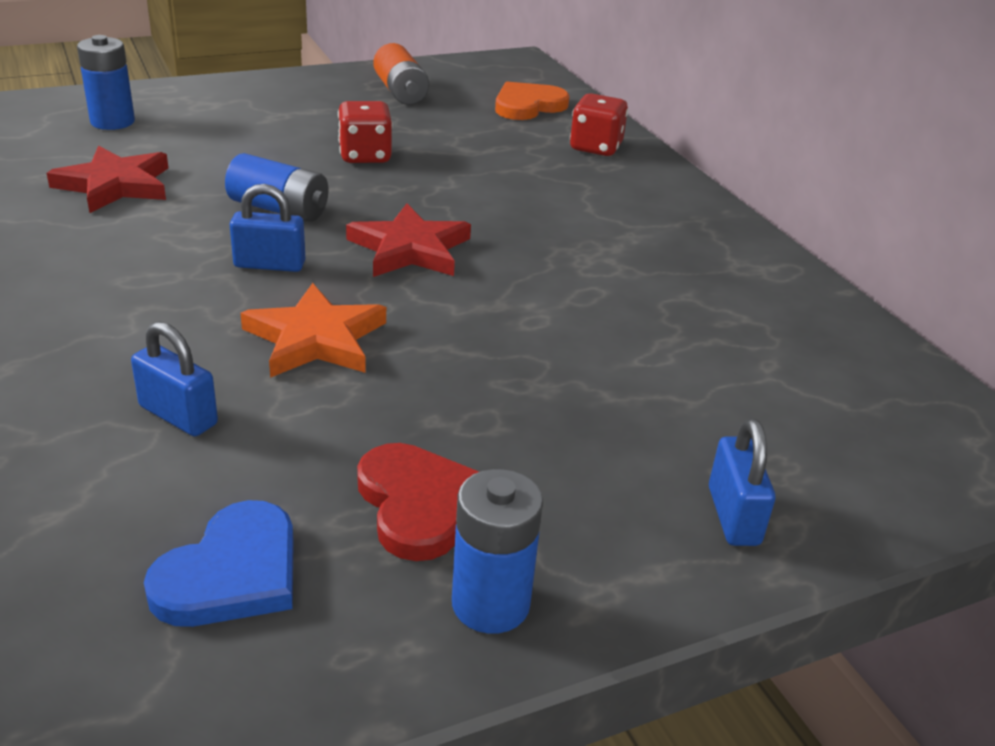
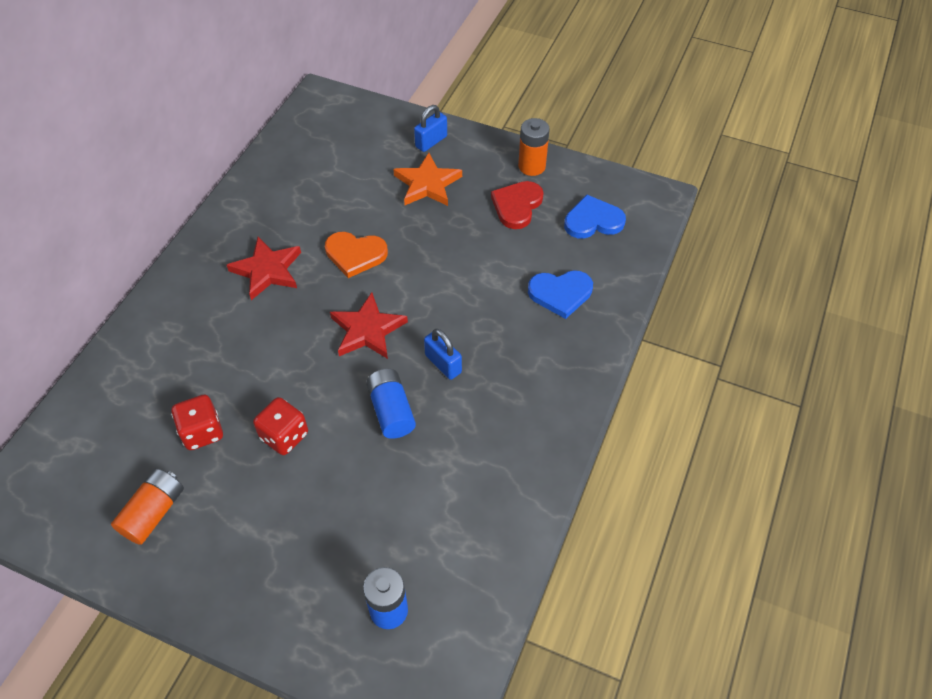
camera: 130 degrees left, 20 degrees up
(115, 185) = (455, 505): red star -> red star (267, 270)
(178, 415) = (560, 294): blue padlock -> blue heart
(315, 339) = (473, 299): orange star -> orange star (427, 184)
(490, 604) = (531, 166): blue battery -> orange battery
(528, 105) = (105, 427): orange heart -> orange heart (355, 255)
(595, 147) = (148, 348): red dice -> red dice (202, 432)

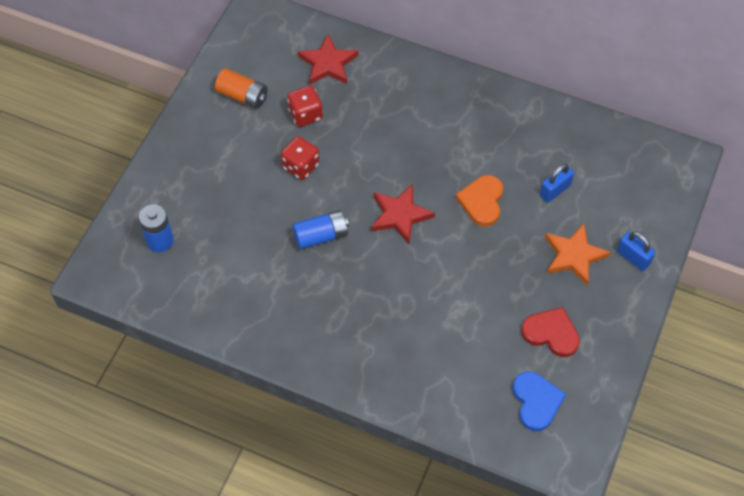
camera: 90 degrees right, 5 degrees up
(267, 270) = (461, 138): red star -> red star (328, 63)
(443, 364) = (366, 272): blue padlock -> blue padlock (555, 190)
(531, 166) = (607, 348): orange battery -> none
(560, 294) = (443, 366): blue heart -> none

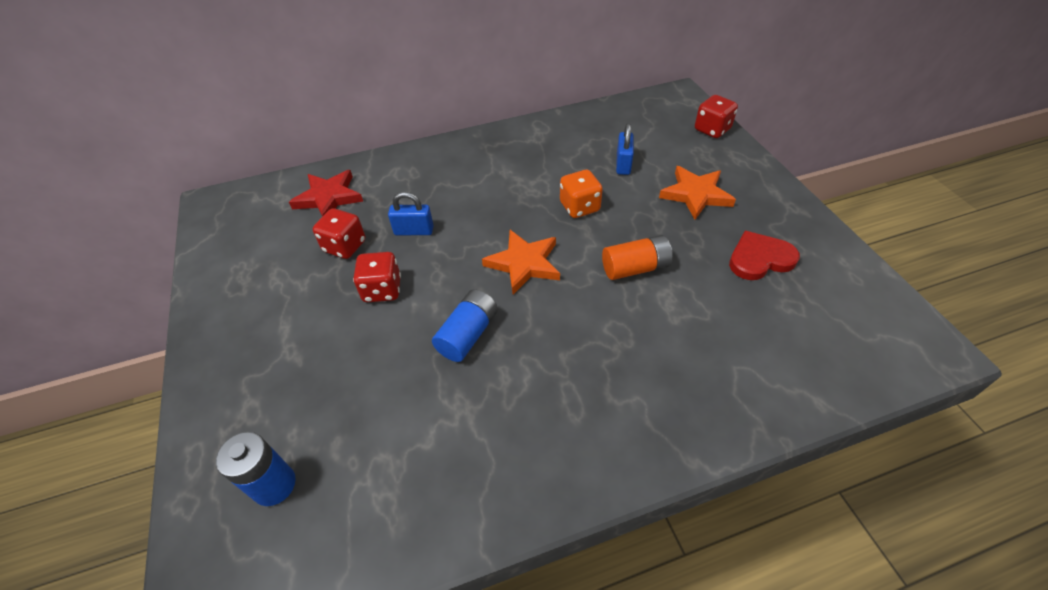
camera: 40 degrees left, 10 degrees down
(242, 96) = (259, 272): orange battery -> orange battery (635, 268)
(400, 215) = (524, 263): red star -> orange star
(482, 201) = (579, 207): orange heart -> orange dice
(536, 401) = (828, 321): blue heart -> none
(633, 257) = (734, 167): blue padlock -> blue padlock (414, 231)
(664, 213) = (712, 130): none -> red dice

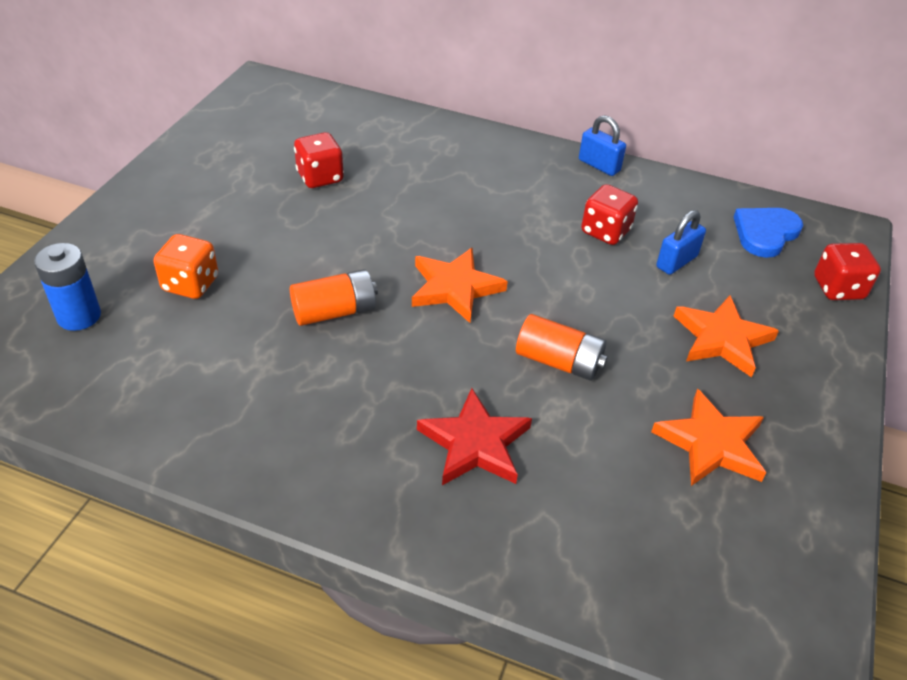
camera: 35 degrees right, 5 degrees down
(329, 197) = (353, 129): red star -> red star (475, 443)
(382, 290) = (309, 231): red dice -> red dice (605, 231)
(414, 231) = (391, 199): blue padlock -> blue padlock (599, 165)
(468, 334) = (334, 312): blue battery -> orange battery
(579, 207) = (574, 273): orange dice -> orange dice (190, 284)
(645, 120) = (765, 233): none -> blue heart
(760, 259) = (711, 444): red heart -> orange star

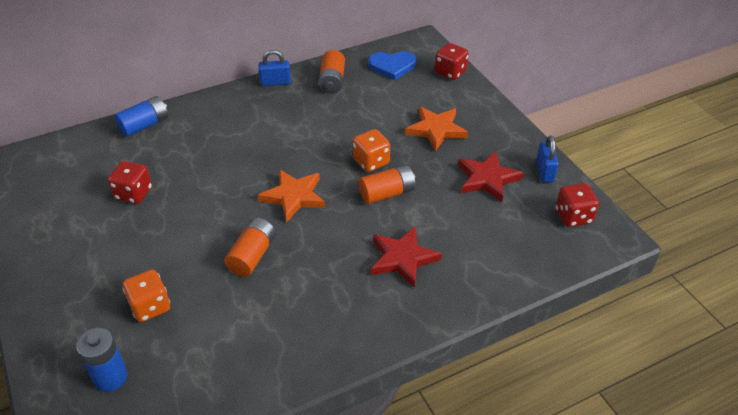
camera: 45 degrees left, 0 degrees up
(415, 125) = (144, 125): none -> blue battery
(589, 315) = (371, 162): none -> orange dice
(605, 231) = (324, 115): red dice -> red dice (573, 216)
(665, 203) = (332, 81): none -> orange battery
(676, 262) = (374, 107): blue padlock -> blue padlock (545, 171)
(711, 444) = (487, 179): orange star -> red star
(765, 233) = (392, 66): blue heart -> blue heart turned 90 degrees counterclockwise

